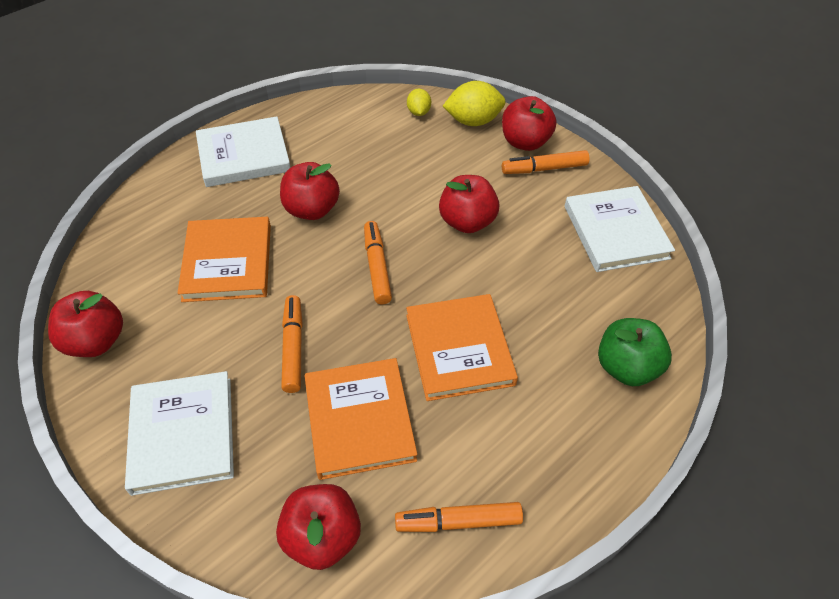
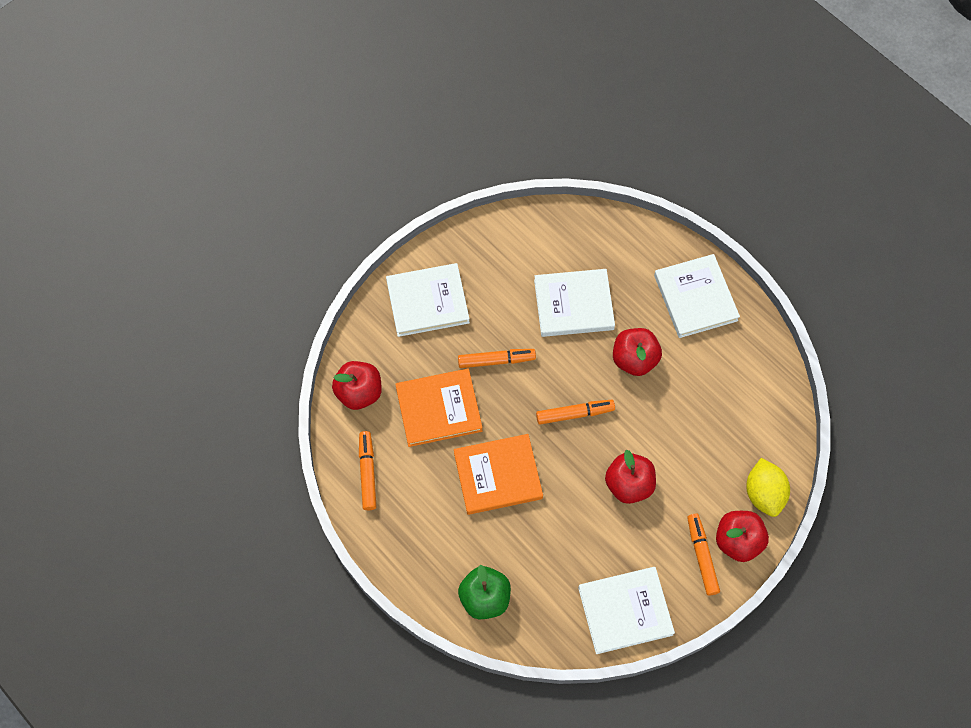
camera: 90 degrees right, 15 degrees up
(96, 341) = (498, 233): red apple -> none
(227, 262) = (573, 304): orange book -> white book
(418, 112) = (771, 443): yellow lemon -> none

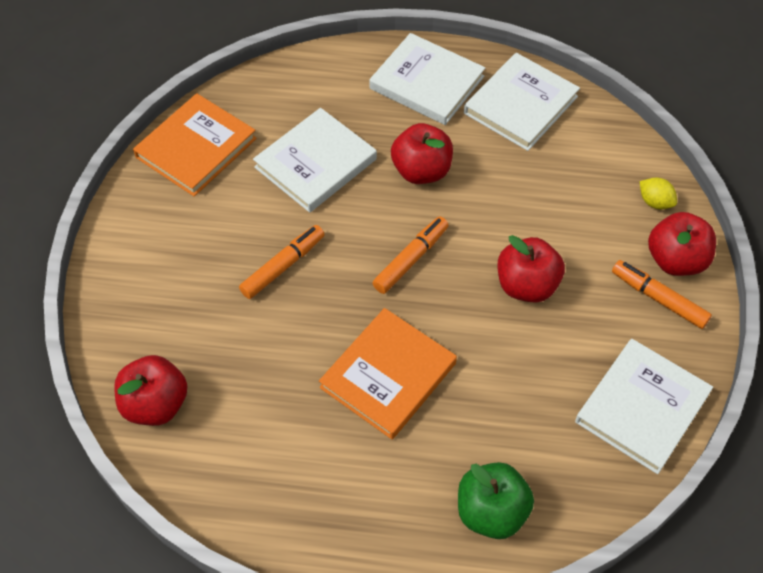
camera: 40 degrees left, 10 degrees down
(367, 472) = (239, 482): orange marker -> none
(427, 302) = (156, 261): white book -> white book (521, 105)
(439, 409) = (263, 356): orange book -> orange book (196, 148)
(764, 493) = (655, 202): yellow lemon -> yellow lemon, size x0.57

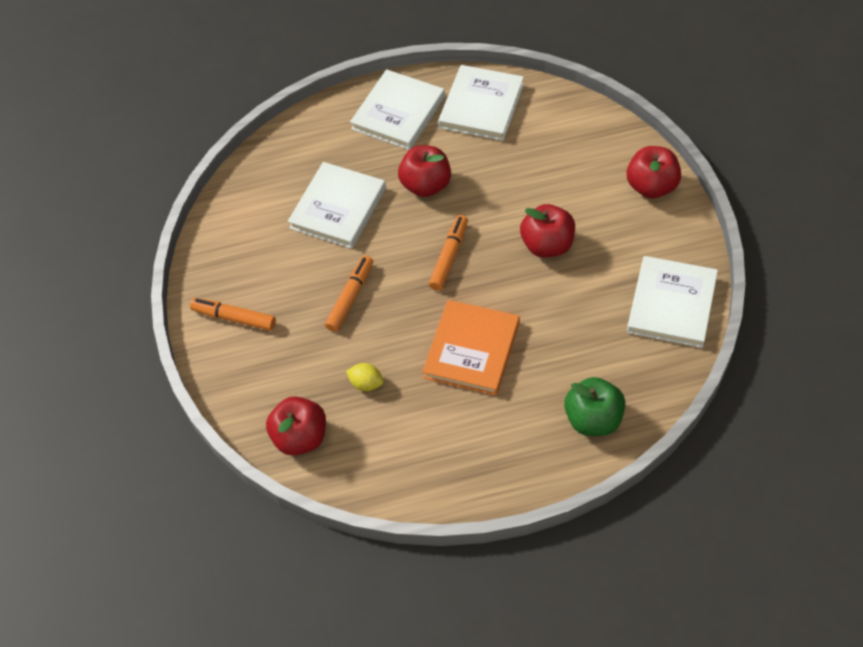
camera: 15 degrees left, 0 degrees up
(196, 148) = (233, 229): orange book -> none
(427, 82) = (398, 113): white book -> white book turned 75 degrees counterclockwise
(655, 202) = (618, 147): yellow lemon -> yellow lemon (366, 383)
(658, 298) = (651, 220): orange marker -> orange marker (234, 318)

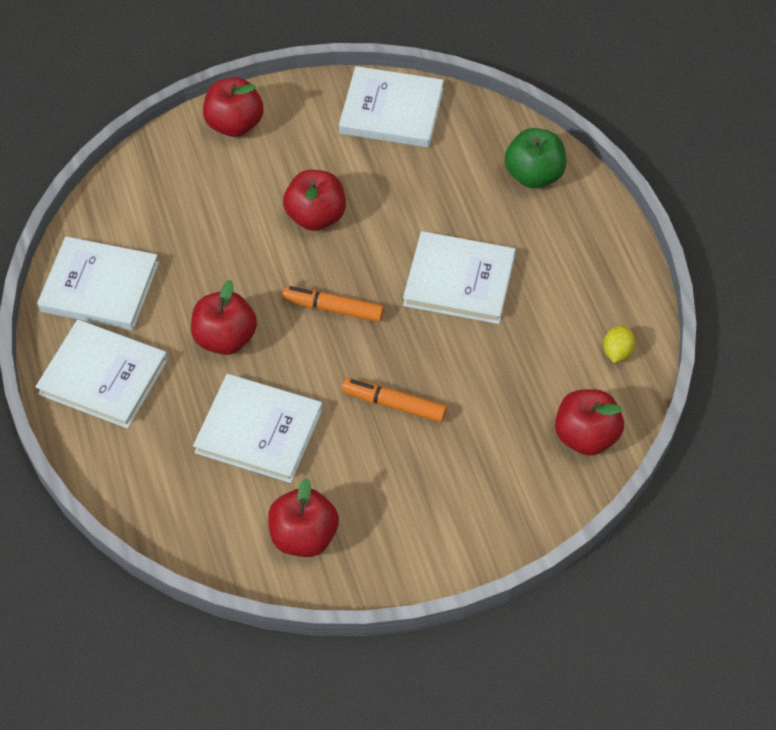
camera: 100 degrees left, 0 degrees up
(234, 318) = (429, 528): orange marker -> none
(243, 236) = (304, 536): none -> red apple
(366, 383) = (510, 378): yellow lemon -> yellow lemon (617, 352)
(471, 350) = (459, 281): orange book -> white book

